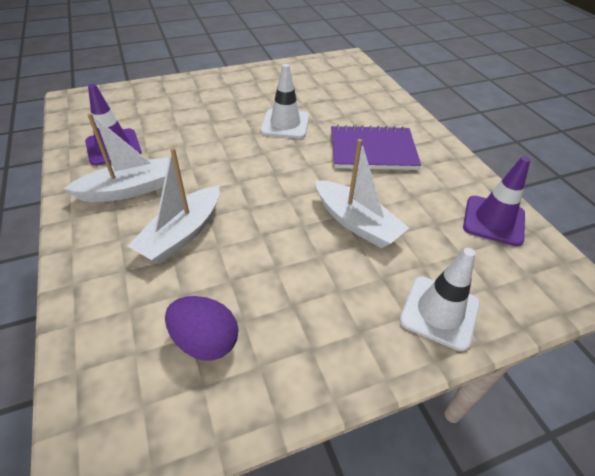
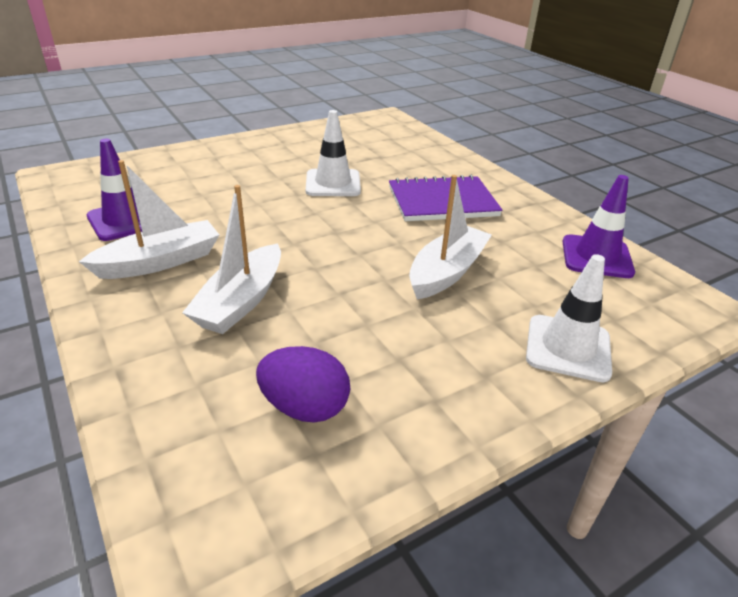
camera: 10 degrees left, 10 degrees down
(356, 223) = (447, 272): white boat -> white boat turned 90 degrees counterclockwise

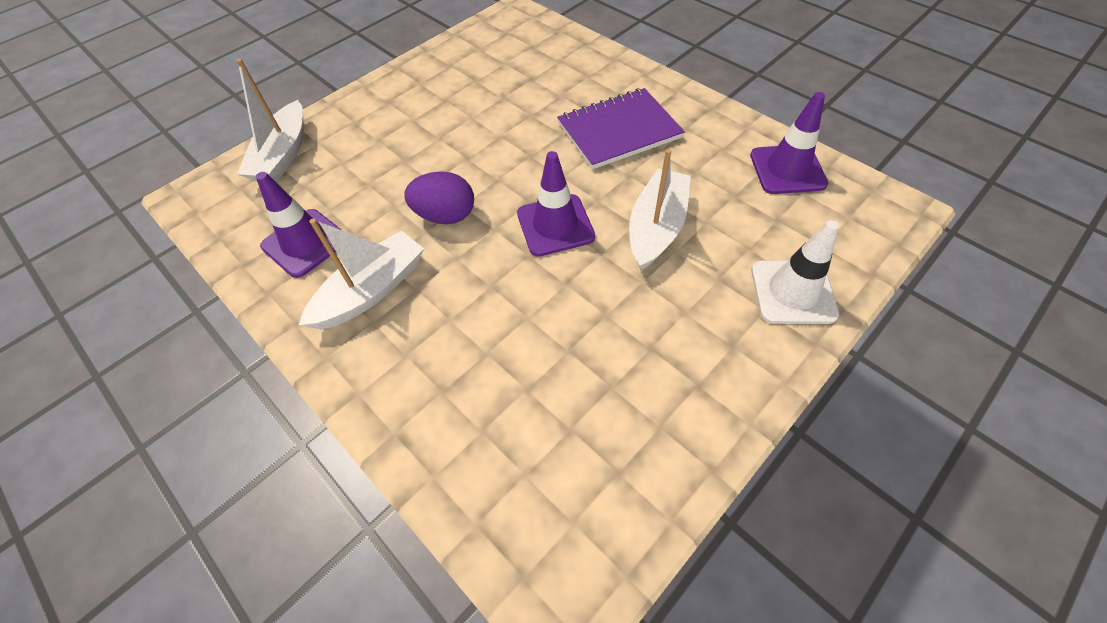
camera: 10 degrees left, 20 degrees up
(241, 301) = (476, 320): white boat -> white boat (283, 155)
(305, 407) = (589, 427): purple egg -> purple egg (445, 215)
(333, 183) = (498, 132): white traffic cone -> none
(351, 252) = (555, 225): none -> purple traffic cone

